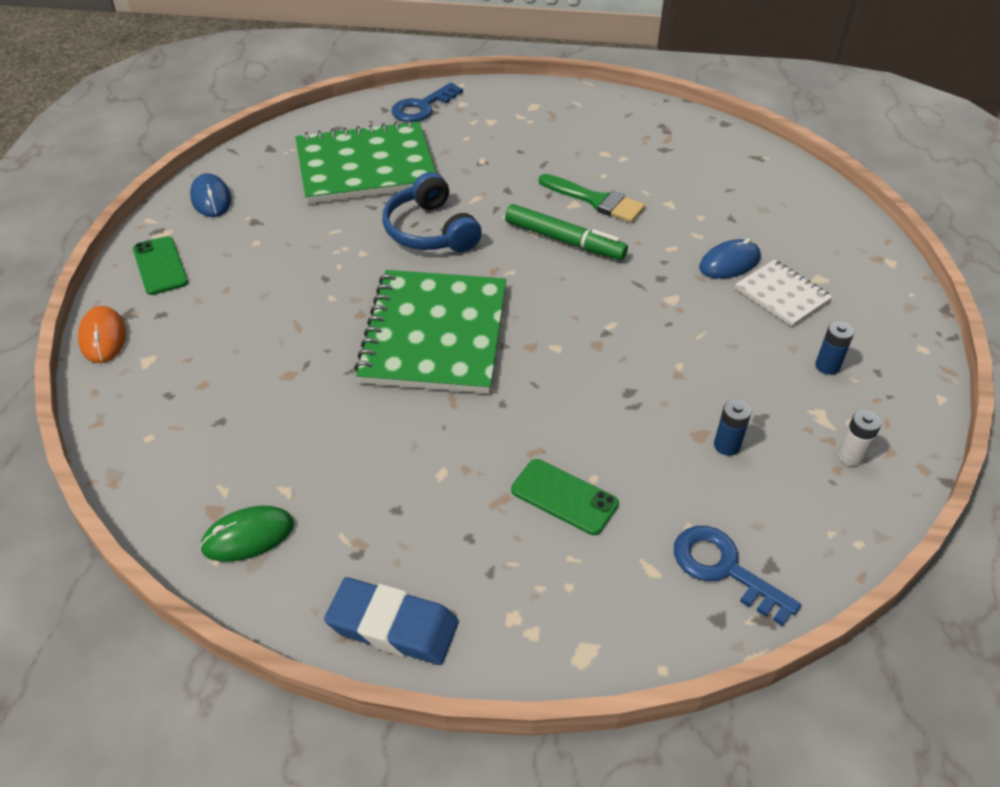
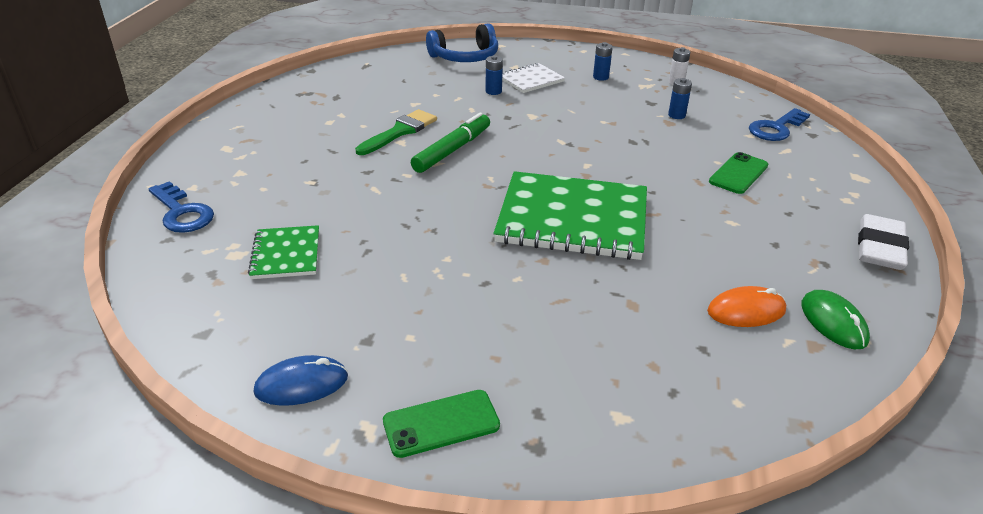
camera: 85 degrees left, 10 degrees down
(103, 337) = (581, 467): orange mouse -> orange mouse (746, 311)
(365, 166) = (286, 254): green notebook -> green notebook, size x0.50
(393, 625) = (879, 248): blue eraser -> white eraser
(430, 231) = (420, 216): blue headphones -> blue headphones (465, 57)
(729, 263) = (493, 91): blue mouse -> blue battery

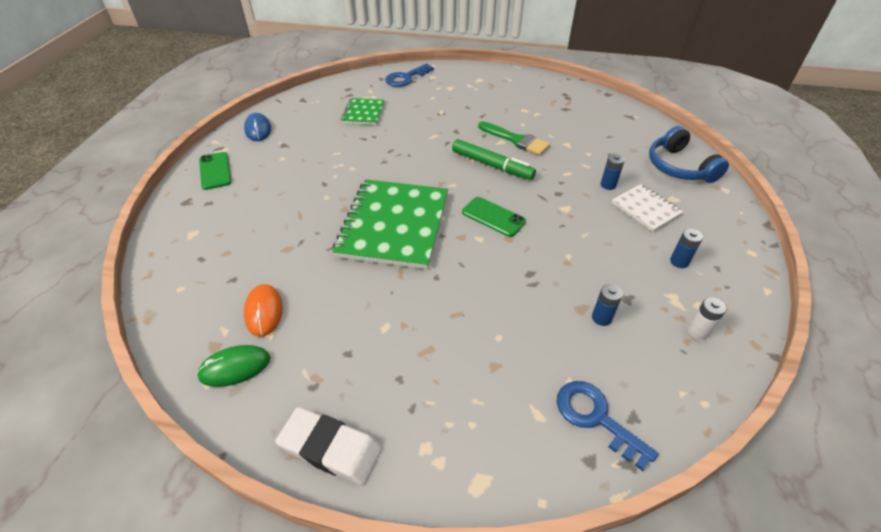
camera: 90 degrees right, 10 degrees up
(286, 254) = (363, 113): green notebook -> green notebook turned 75 degrees counterclockwise
(738, 173) = (475, 351): green phone -> green phone (493, 217)

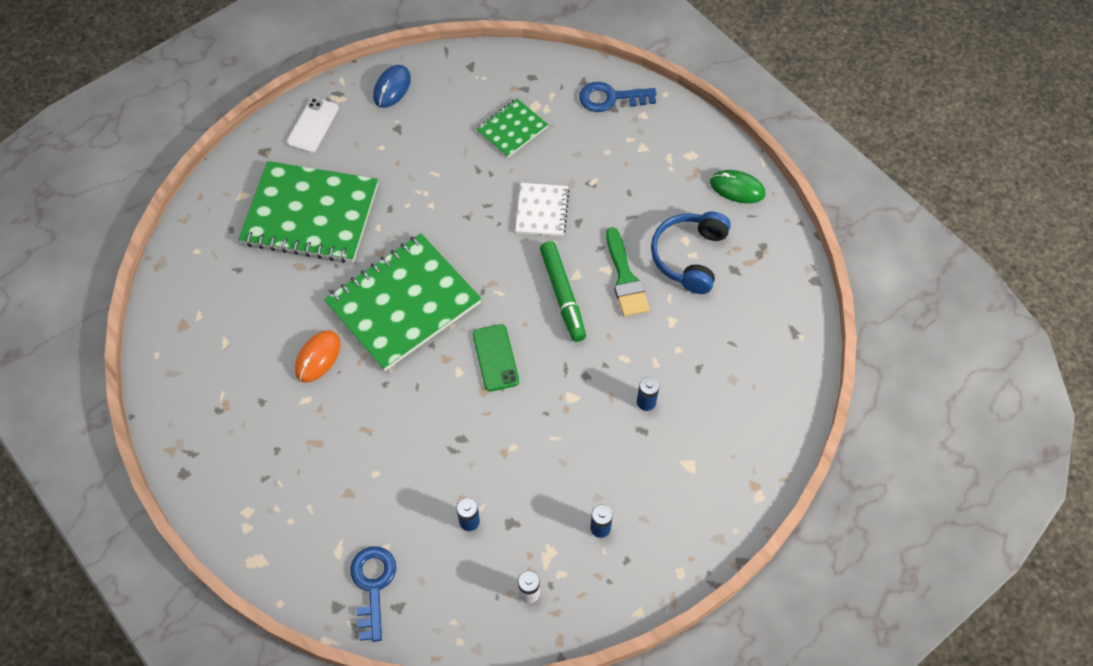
camera: 40 degrees right, 15 degrees up
(215, 171) = (313, 125): green phone -> white phone
(235, 367) = (183, 354): green mouse -> green mouse (737, 188)
(264, 216) = (310, 214): none -> green notebook
(264, 311) = (236, 319): orange mouse -> orange mouse (318, 357)
(331, 448) = (193, 464): white eraser -> none
(646, 209) = (646, 455): white notebook -> white notebook (542, 211)
(679, 167) = (750, 436): blue headphones -> blue headphones (689, 256)

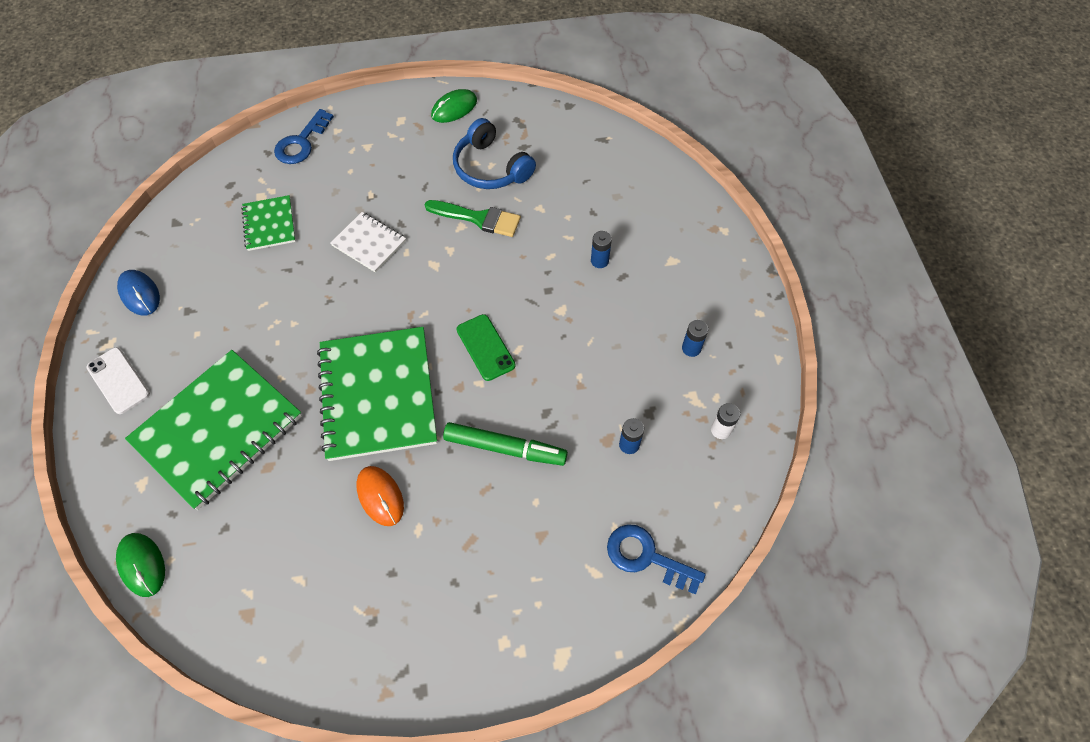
camera: 60 degrees left, 0 degrees up
(184, 236) = (142, 565): none -> green mouse
(496, 358) = (485, 347): green phone -> green phone turned 45 degrees clockwise
(562, 295) = (461, 269): green marker -> green marker (505, 448)

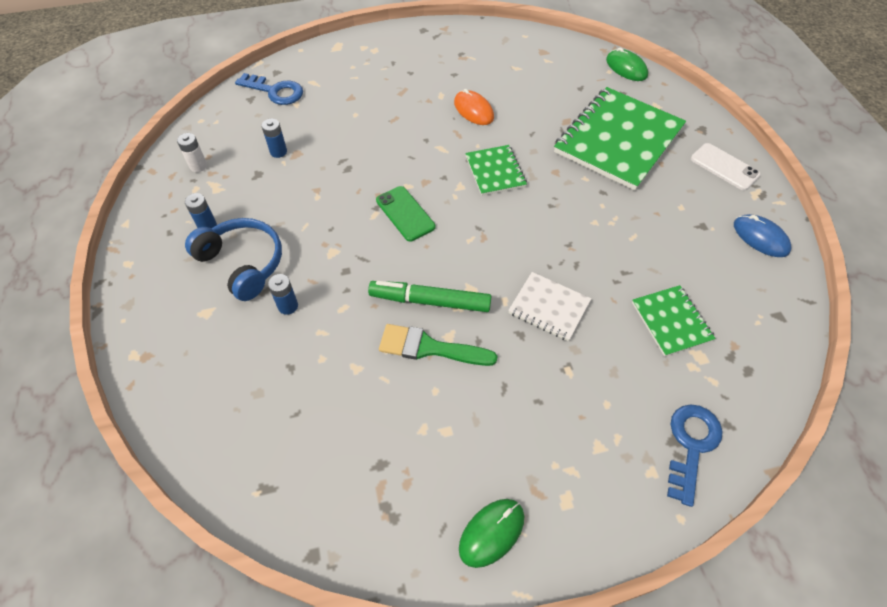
camera: 175 degrees right, 5 degrees down
(378, 394) = (495, 171): green notebook -> green notebook, size x0.50
(491, 167) = (422, 424): blue headphones -> blue headphones (242, 263)
(505, 448) = (381, 143): green marker -> green marker (430, 301)

